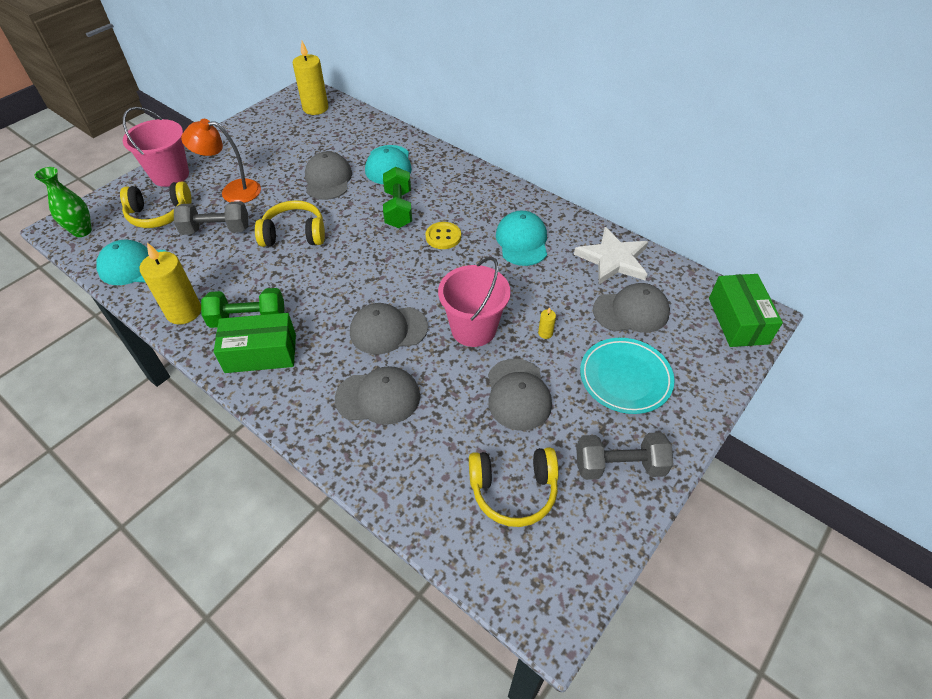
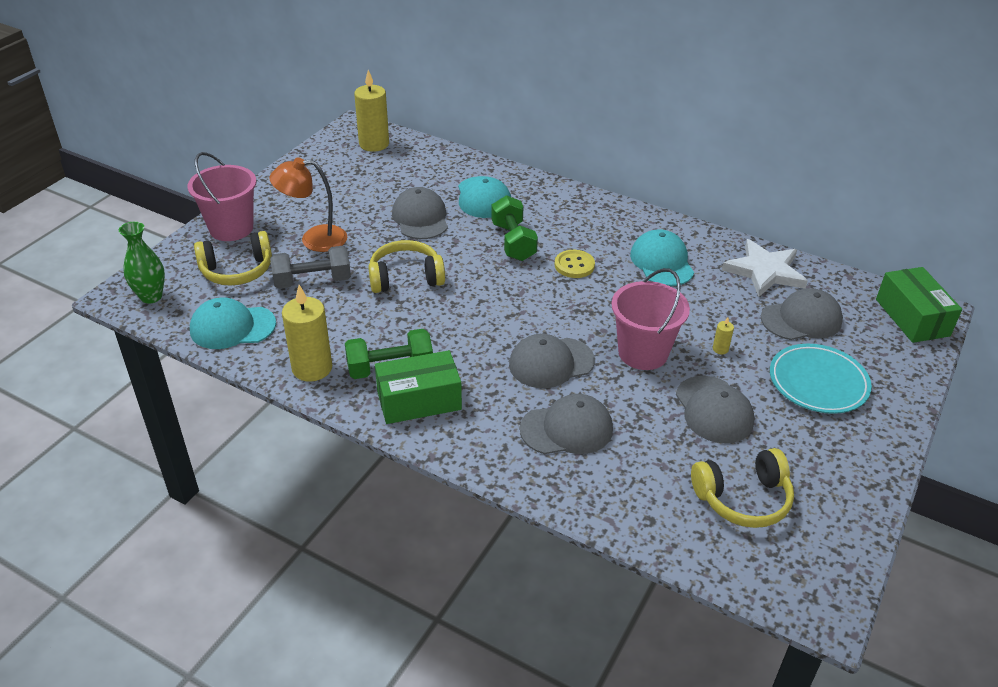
camera: 10 degrees left, 10 degrees down
(619, 466) = (841, 463): grey dumbbell -> none

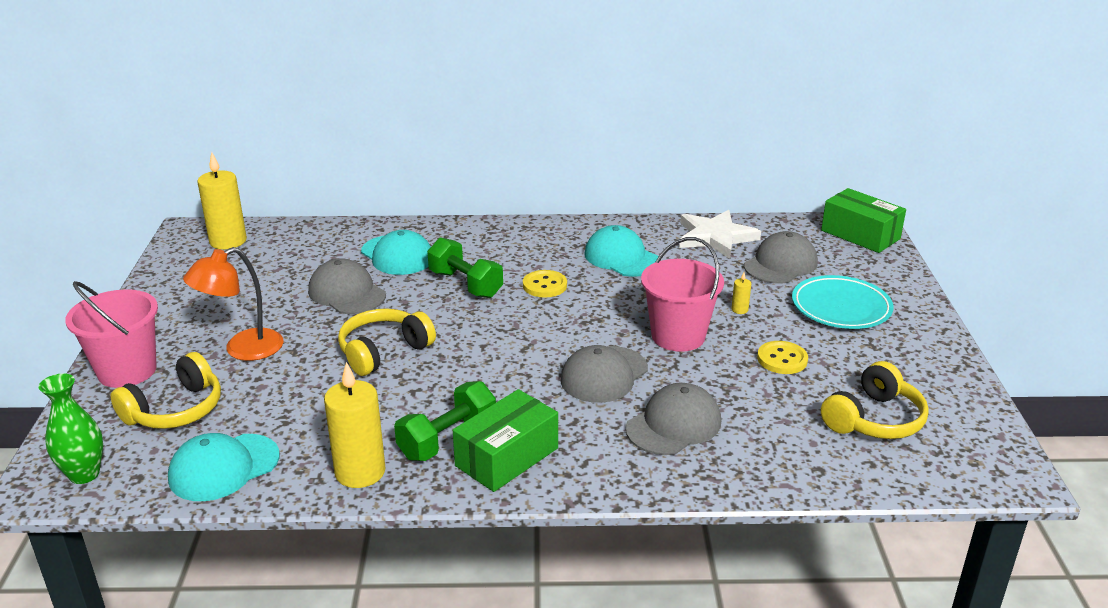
camera: 30 degrees left, 10 degrees down
(313, 281) = (280, 389): grey dumbbell -> none
(714, 410) = (782, 359): grey cap -> yellow button

